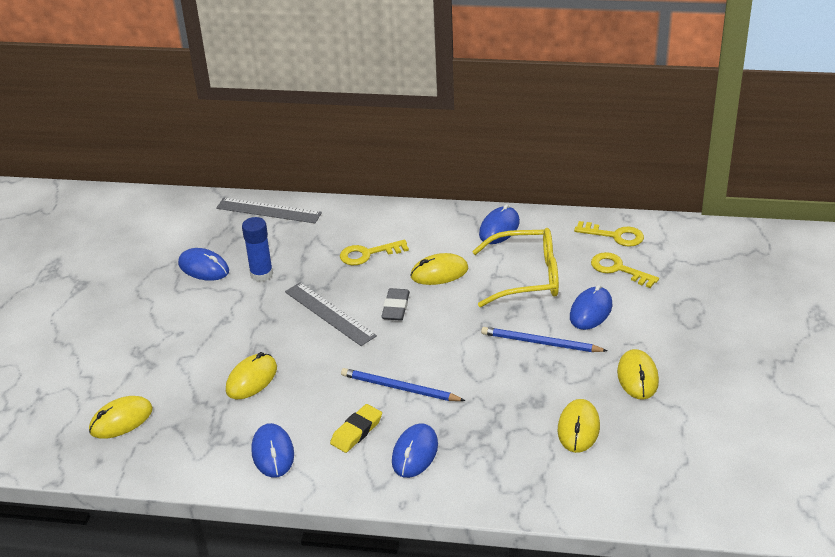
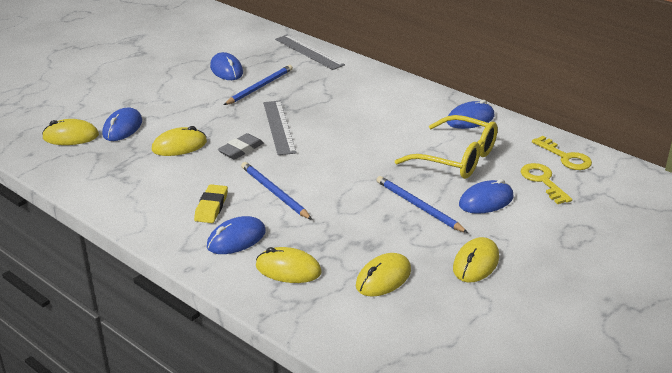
camera: 30 degrees right, 5 degrees down
(261, 274) = (260, 87): blue glue stick -> blue pencil
(272, 453) = (139, 196): blue mouse -> blue mouse (122, 128)
(356, 431) = (211, 207): yellow eraser -> yellow eraser turned 60 degrees counterclockwise
(368, 254) = (349, 101): yellow key -> none
(396, 308) = (331, 141): grey eraser -> grey eraser (241, 150)
(439, 273) = (389, 131): yellow mouse -> yellow mouse (288, 269)

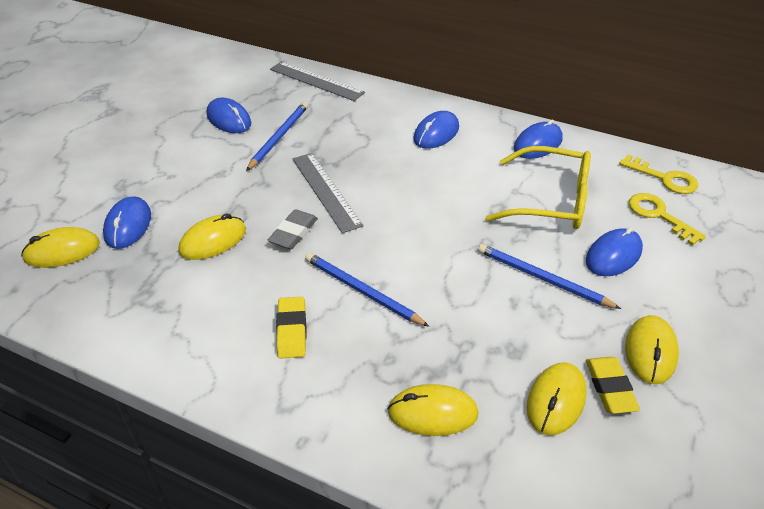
camera: 15 degrees left, 10 degrees up
(236, 239) = (345, 377): blue mouse -> blue mouse (436, 133)
(429, 278) = (610, 388): none -> yellow eraser

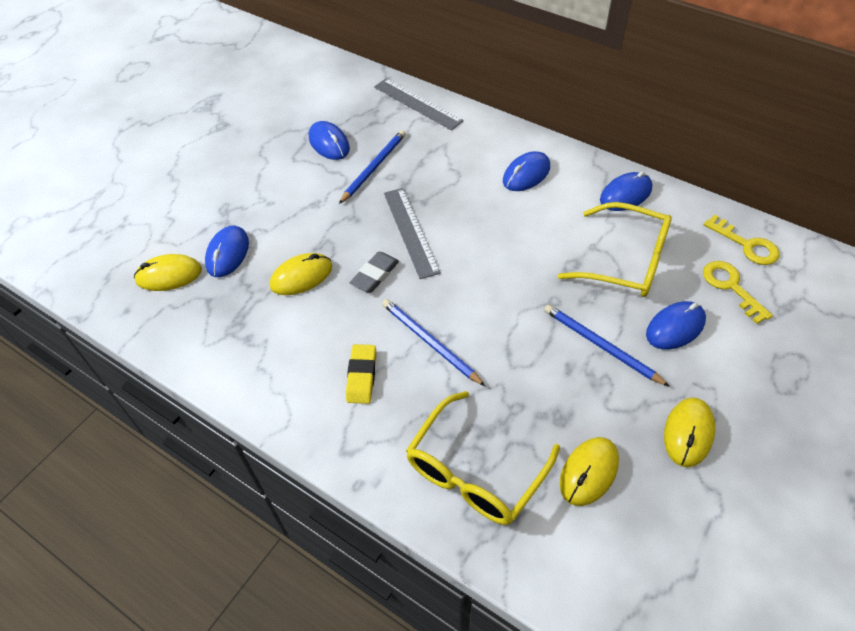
camera: 10 degrees right, 10 degrees up
(432, 413) = (475, 471): yellow mouse -> yellow glasses
(610, 388) = (641, 465): yellow eraser -> none

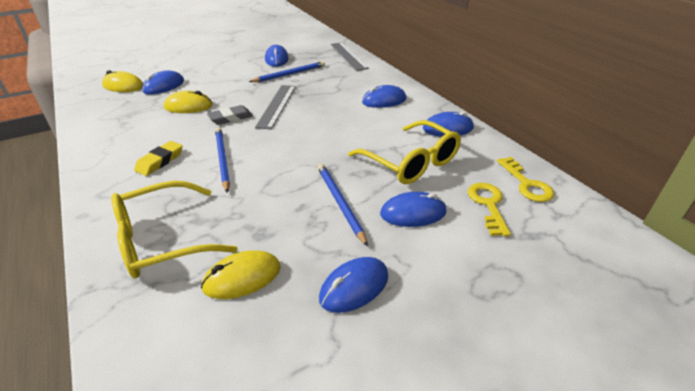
camera: 25 degrees right, 15 degrees down
(688, 433) = (354, 287): yellow mouse -> blue mouse

